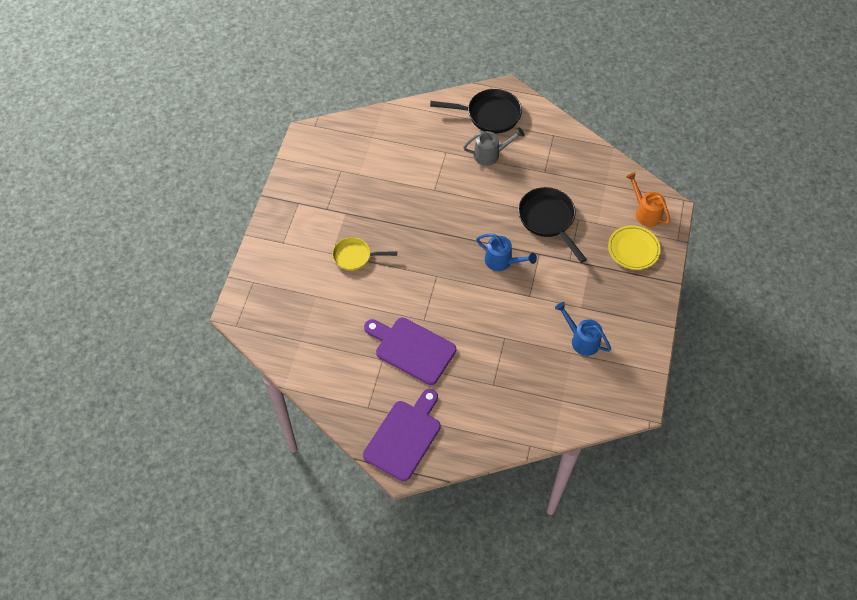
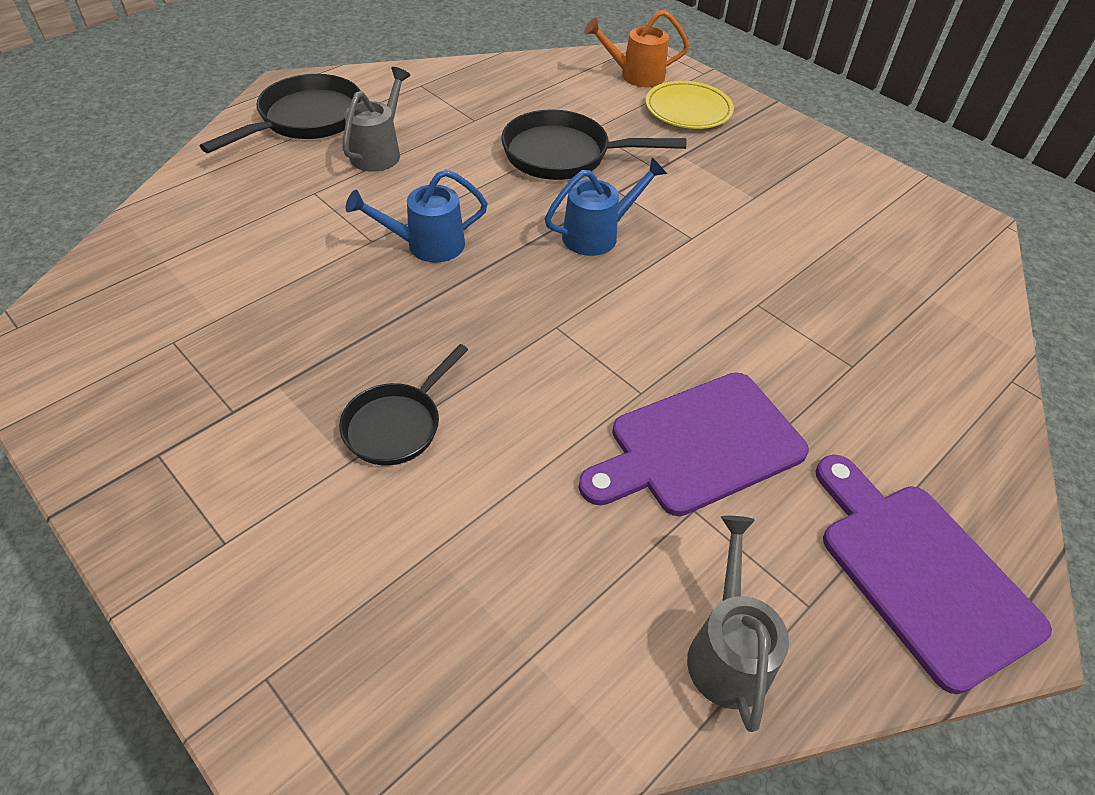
camera: 60 degrees left, 10 degrees down
(337, 390) = (727, 650): none -> grey watering can
(355, 256) = (397, 425): yellow pan -> black pan
(581, 339) = (817, 224): blue watering can -> blue watering can (426, 245)

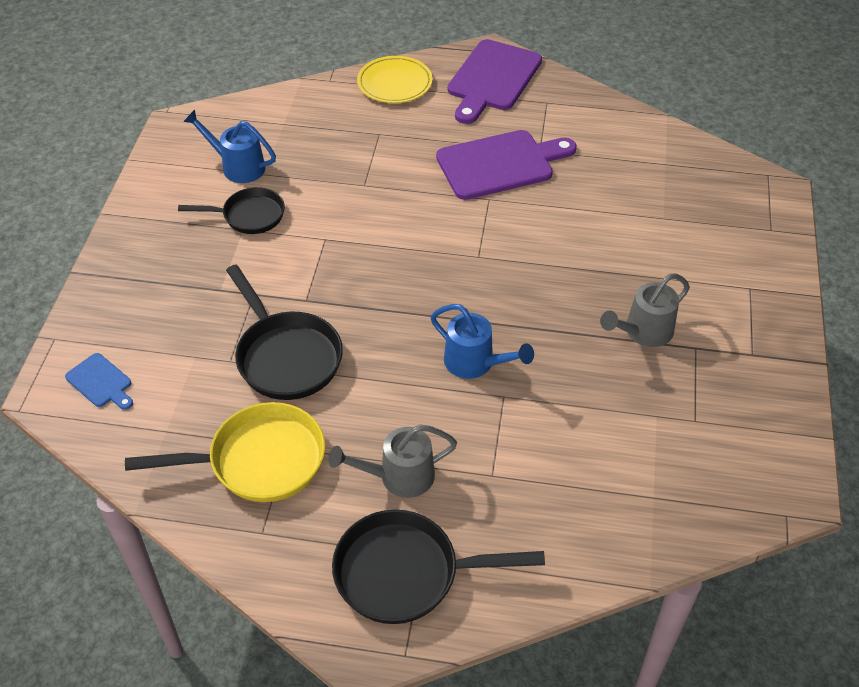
camera: 125 degrees left, 0 degrees up
(397, 425) = (620, 275): black pan -> black pan (249, 216)
(479, 105) = (259, 460): none -> yellow pan
(598, 235) = (370, 284): blue watering can -> blue watering can (237, 166)
(635, 76) = (101, 382): orange watering can -> blue cutting board
(688, 110) = (139, 318): yellow plate -> yellow plate (394, 83)
(699, 446) = (500, 164): purple cutting board -> purple cutting board turned 45 degrees counterclockwise
(727, 650) = (594, 115): grey watering can -> grey watering can (643, 332)

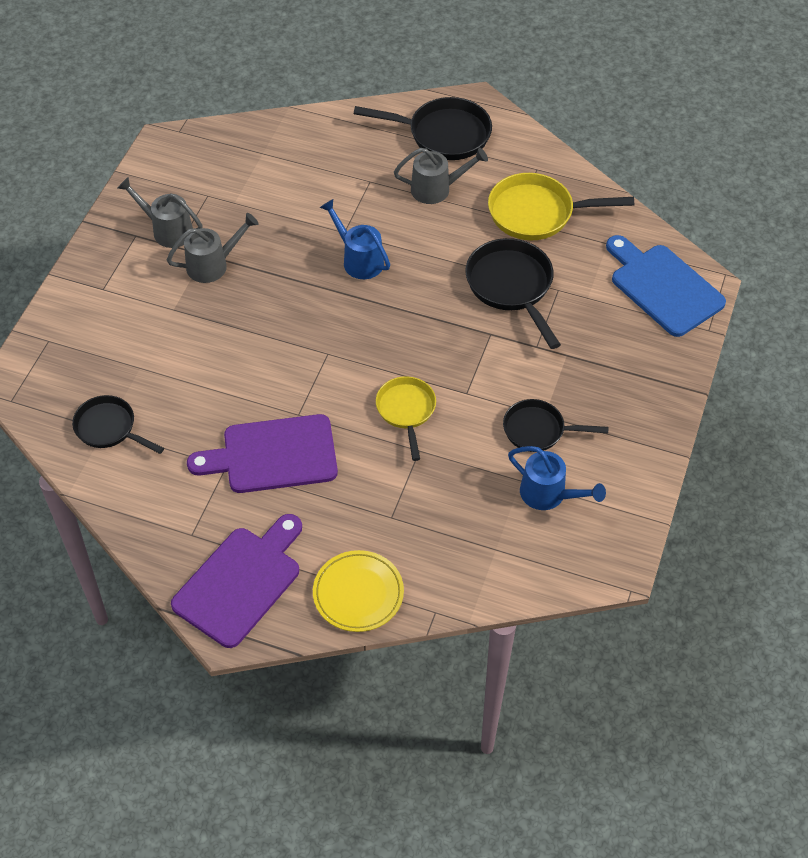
camera: 170 degrees left, 5 degrees up
(101, 382) = (663, 287): blue cutting board -> blue cutting board, size x2.07
(383, 215) = (406, 411): none -> yellow pan
(662, 165) = (109, 428): none -> black pan
(719, 366) = (167, 230): none -> grey watering can

